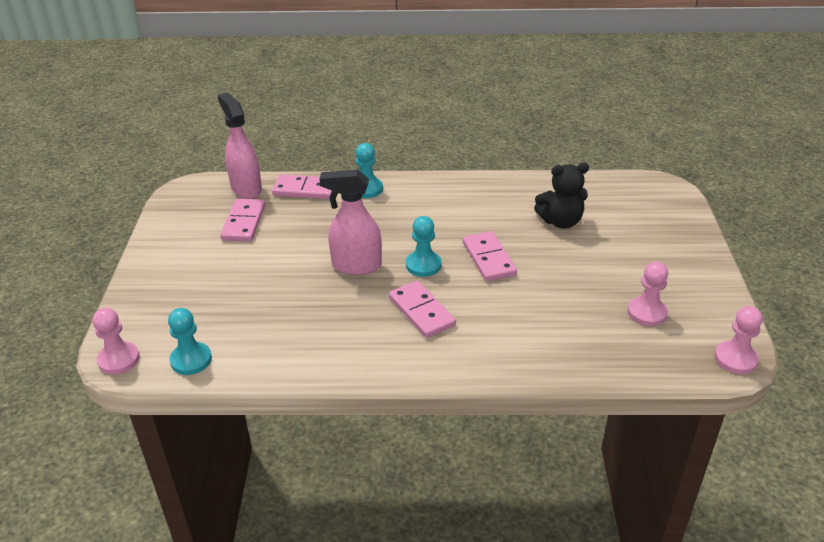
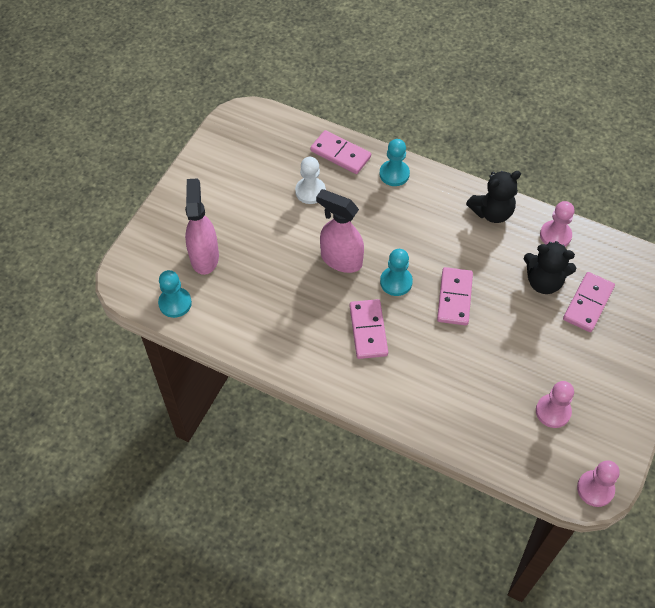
camera: 25 degrees right, 20 degrees up
(119, 359) = (125, 280): pink pawn -> pink pawn (555, 235)
(243, 222) = (273, 174): pink domino -> pink domino (588, 303)
(246, 188) = (292, 133): pink spray bottle -> pink spray bottle (204, 257)
(291, 224) = (310, 191): none -> white pawn
(477, 189) = (492, 212): none -> black teddy bear

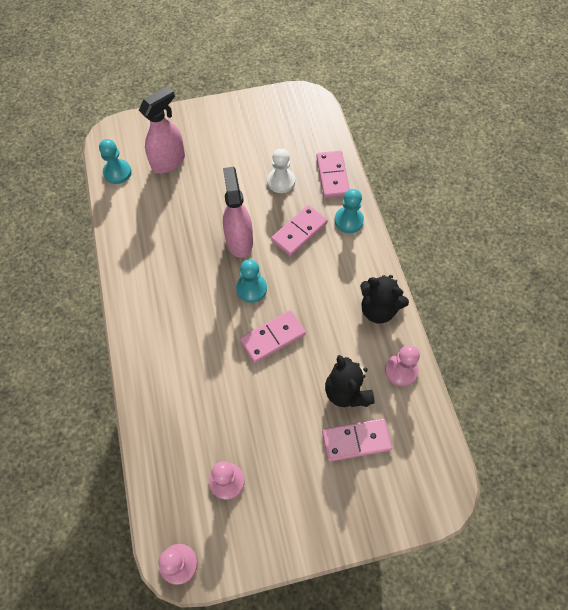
camera: 50 degrees right, 5 degrees up
(368, 330) = (193, 300): pink domino -> pink domino (299, 232)

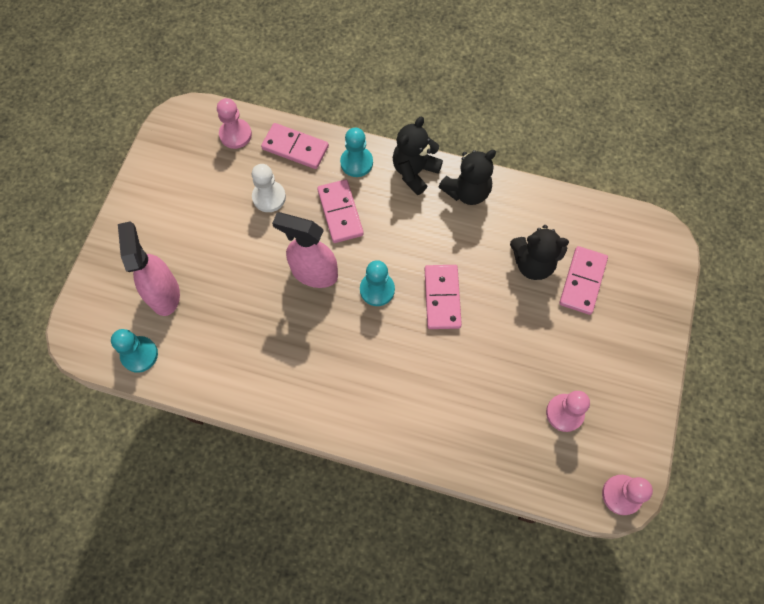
camera: 60 degrees left, 5 degrees up
(369, 263) = (414, 172): none -> black teddy bear
(401, 370) = (537, 208): pink pawn -> pink pawn (235, 134)

